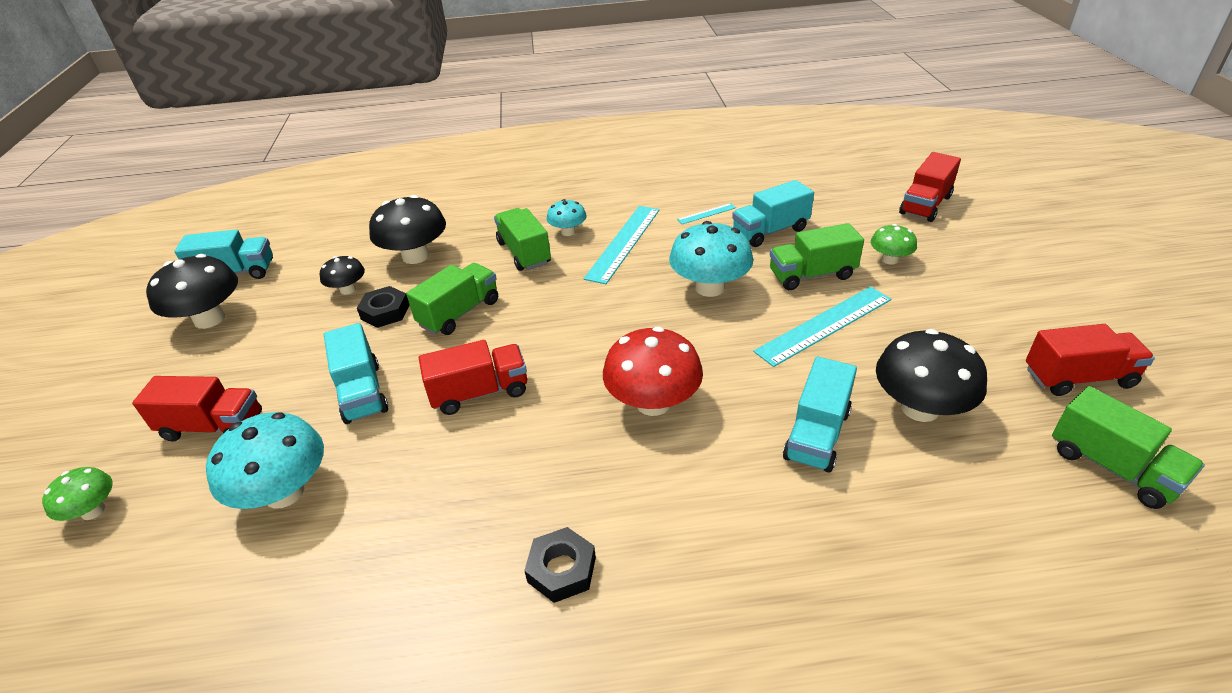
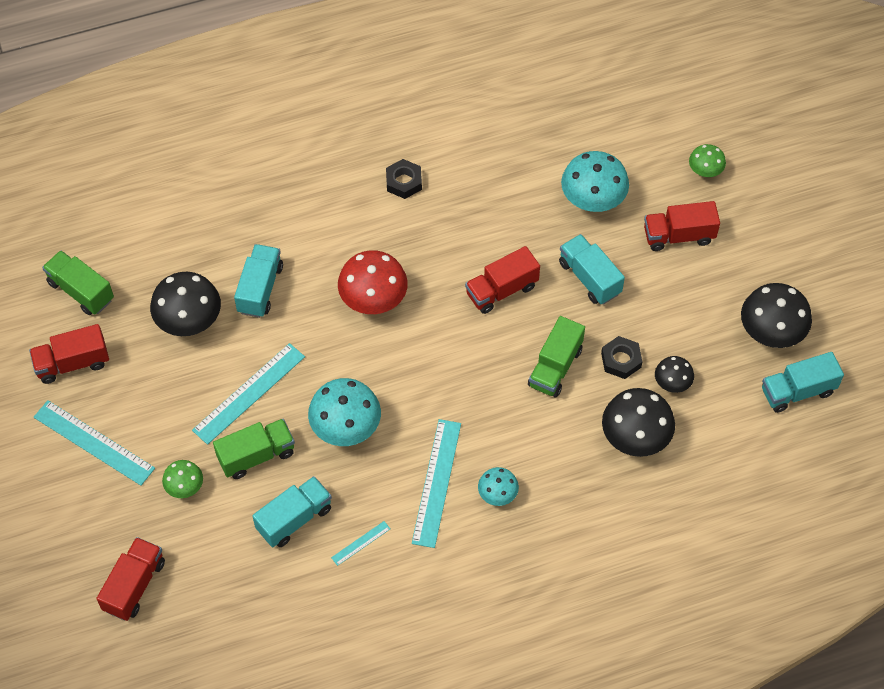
camera: 165 degrees right, 20 degrees up
(524, 253) = (530, 455): green truck -> none
(1011, 300) = (94, 442): none -> turquoise ruler

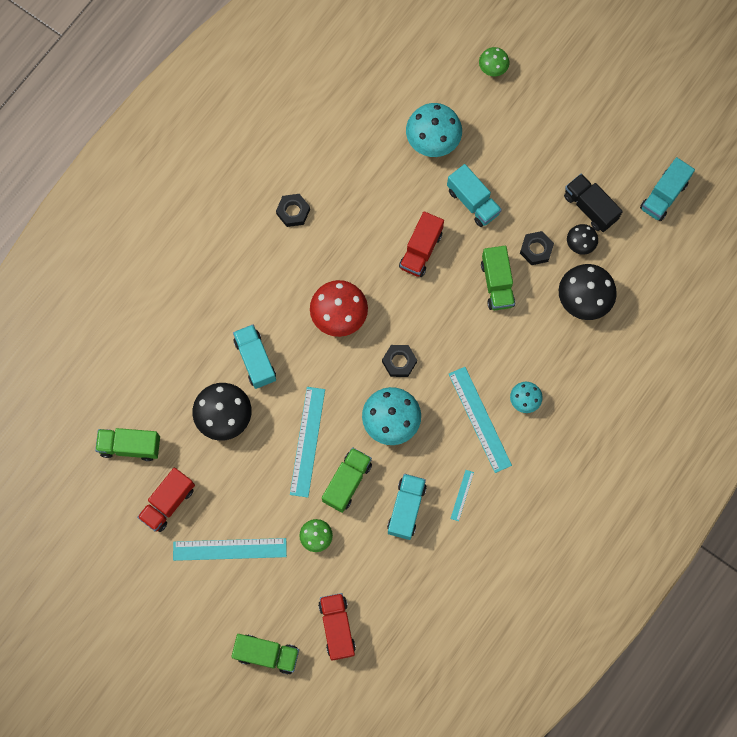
camera: 35 degrees left, 15 degrees up
(47, 564) = (267, 654): none -> green truck
(398, 378) = (399, 362): none -> black nut
(589, 278) = (473, 202): turquoise truck -> turquoise truck turned 150 degrees counterclockwise
(678, 235) = (509, 130): red truck -> none
(708, 355) = (590, 207): none -> black truck
(771, 331) = (618, 163): black mushroom -> none

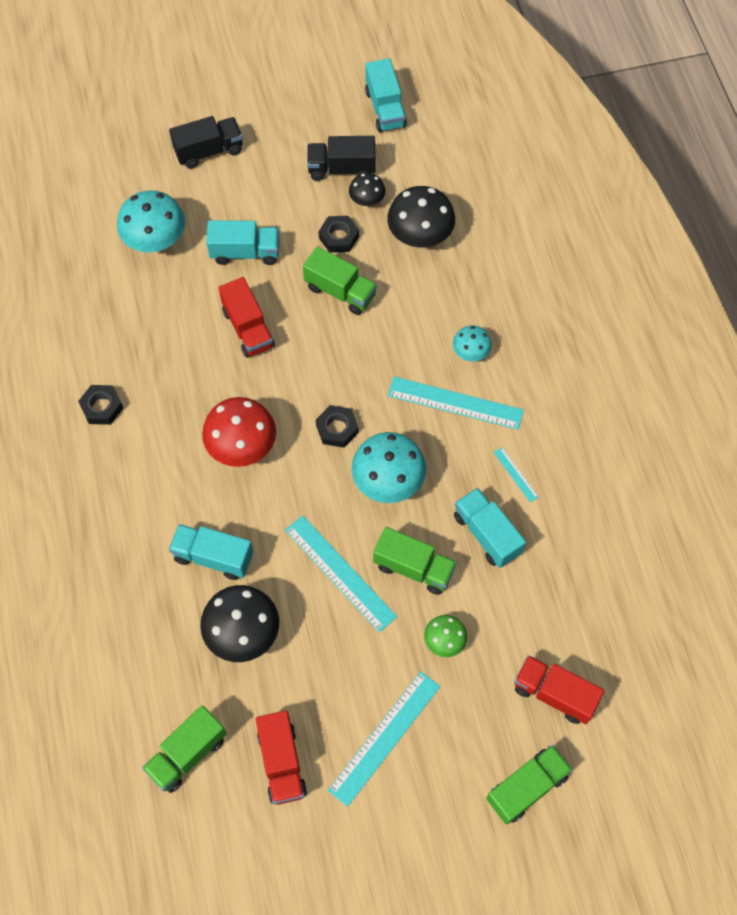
camera: 50 degrees left, 10 degrees down
(347, 482) = (413, 568): green truck -> green truck turned 135 degrees clockwise
(493, 68) = (140, 145): green mushroom -> none
(527, 114) = (209, 151): none -> black truck

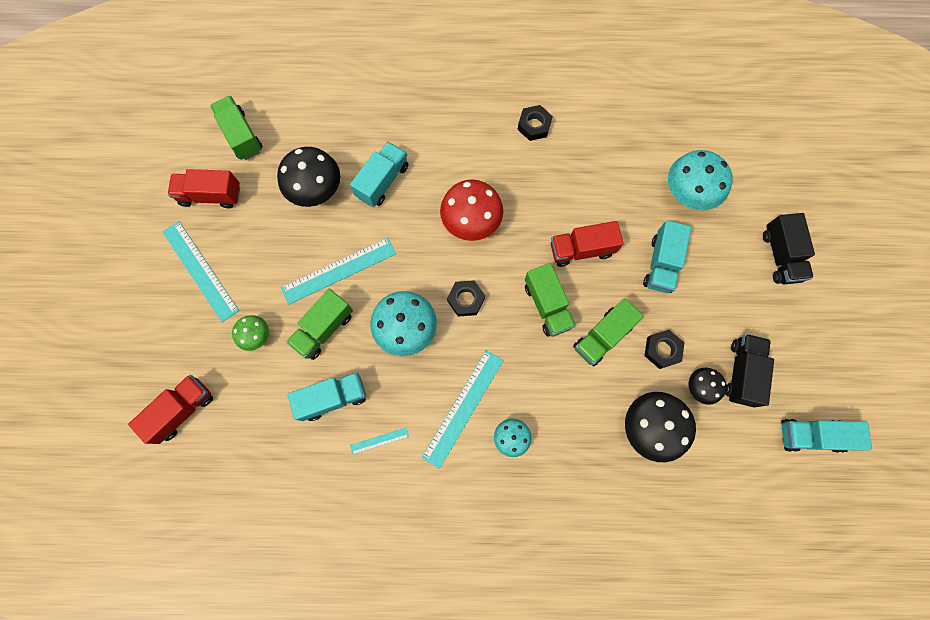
camera: 105 degrees right, 10 degrees up
(526, 787) = (122, 364): green truck -> green truck (547, 305)

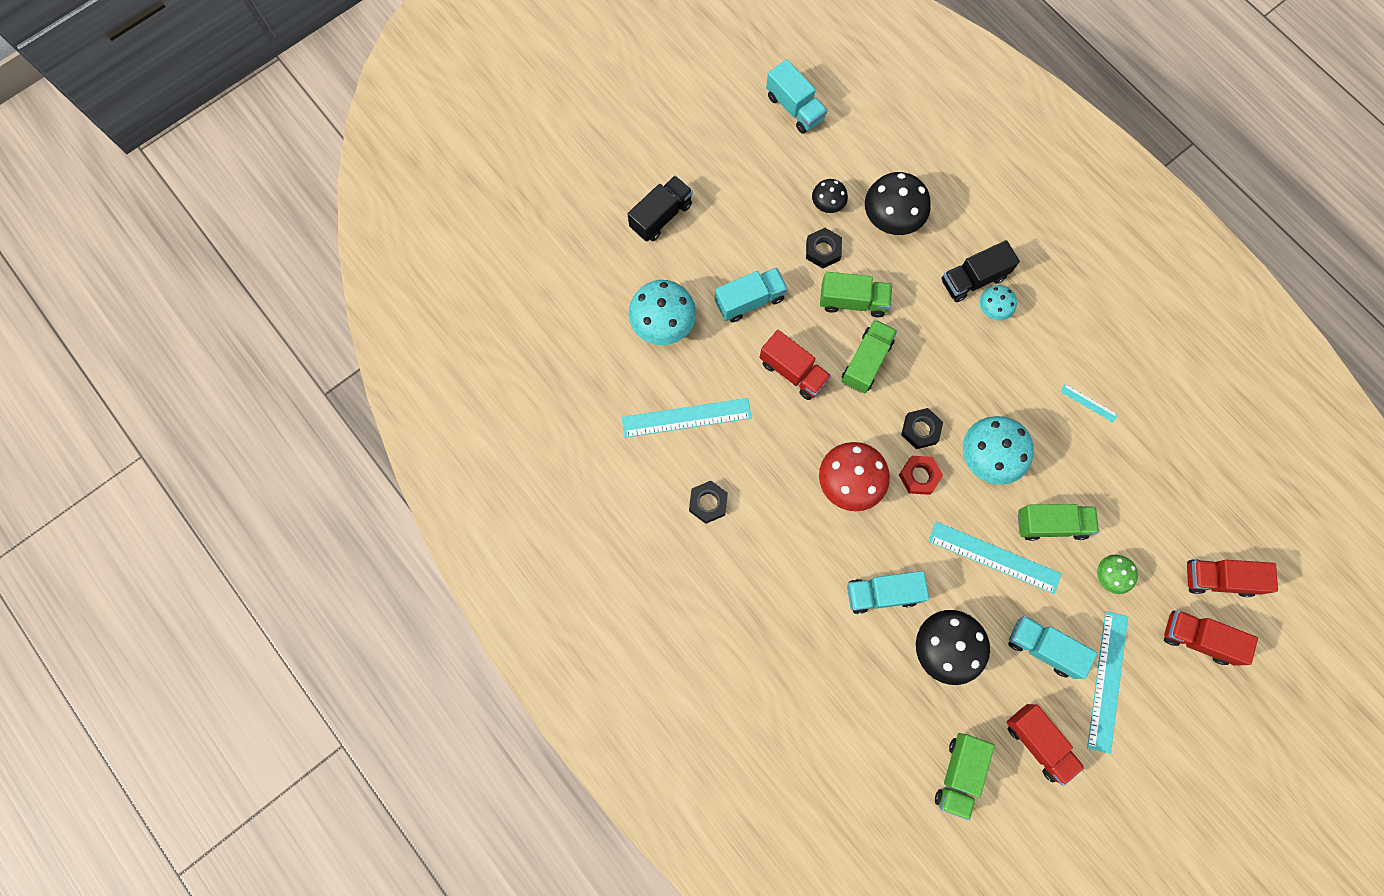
camera: 130 degrees left, 0 degrees up
(164, 355) = (1197, 638): none -> red truck
(333, 398) = (1093, 467): turquoise truck -> turquoise truck (1043, 647)
(435, 270) = (919, 476): none -> red nut
(463, 408) = (1005, 361): turquoise ruler -> turquoise ruler (686, 417)
(741, 372) = (788, 183): black truck -> black truck (973, 279)

